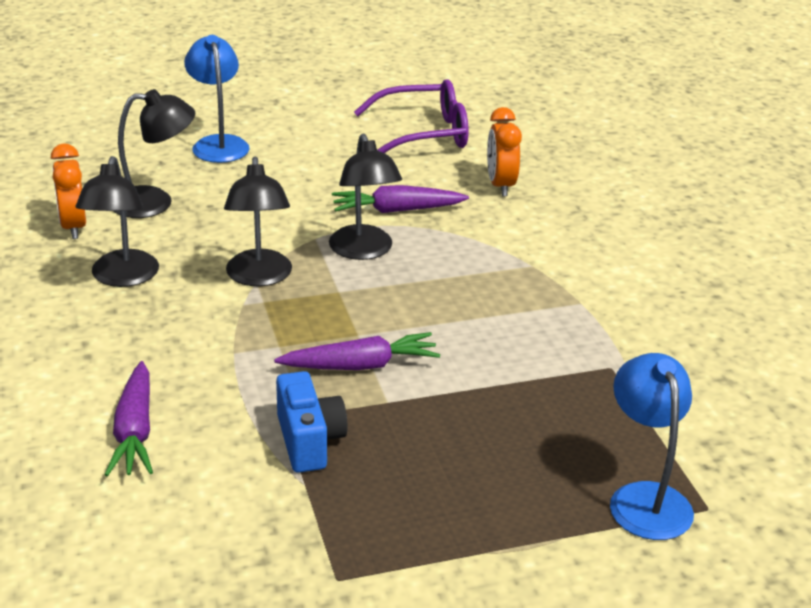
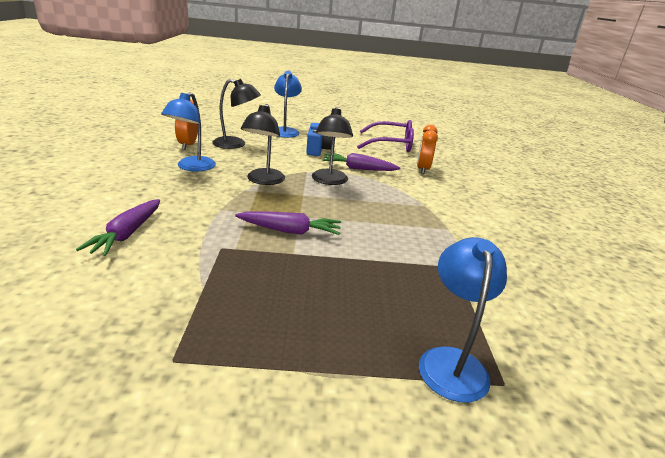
camera: 15 degrees right, 5 degrees down
(122, 277) = (192, 167): black lamp -> blue lamp
(309, 441) = (226, 263): blue camera -> blue camera (317, 150)

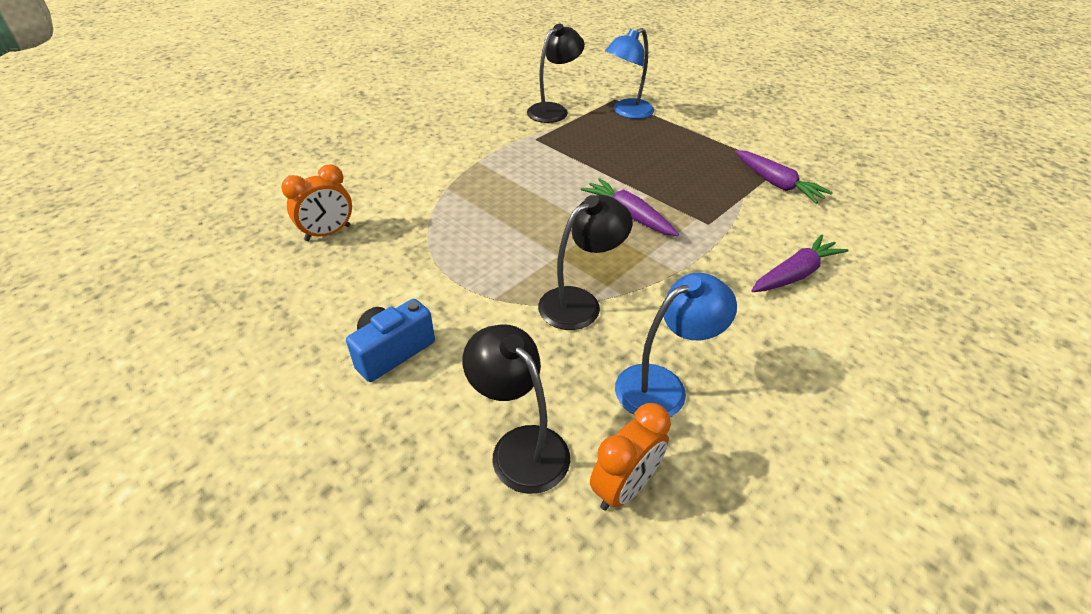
camera: 135 degrees left, 15 degrees up
(285, 131) = (340, 472): blue lamp -> none
(329, 181) = (492, 265): black lamp -> black lamp (553, 110)
(358, 169) = (411, 272): purple carrot -> purple carrot (777, 184)
(391, 144) = (234, 311): purple glasses -> none

